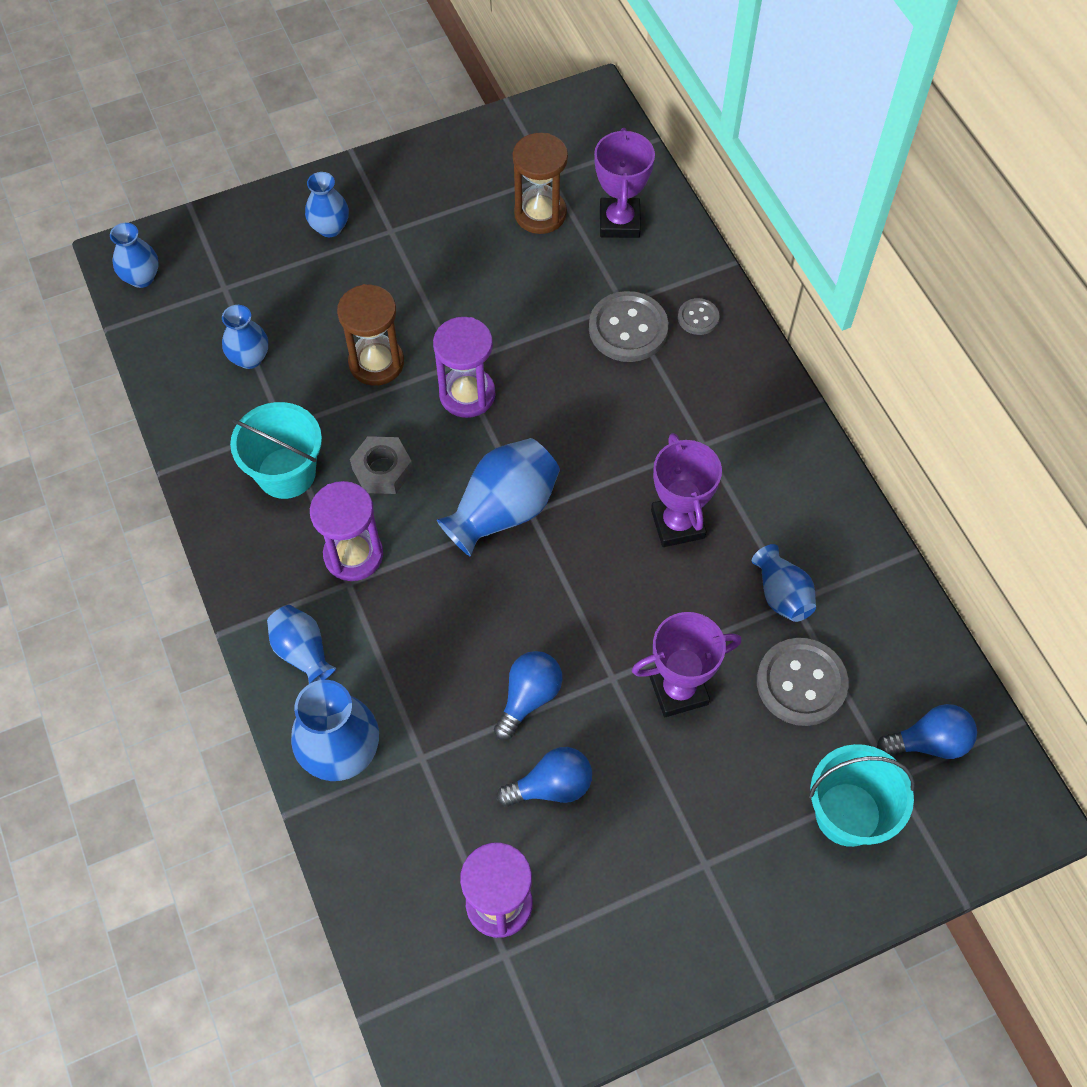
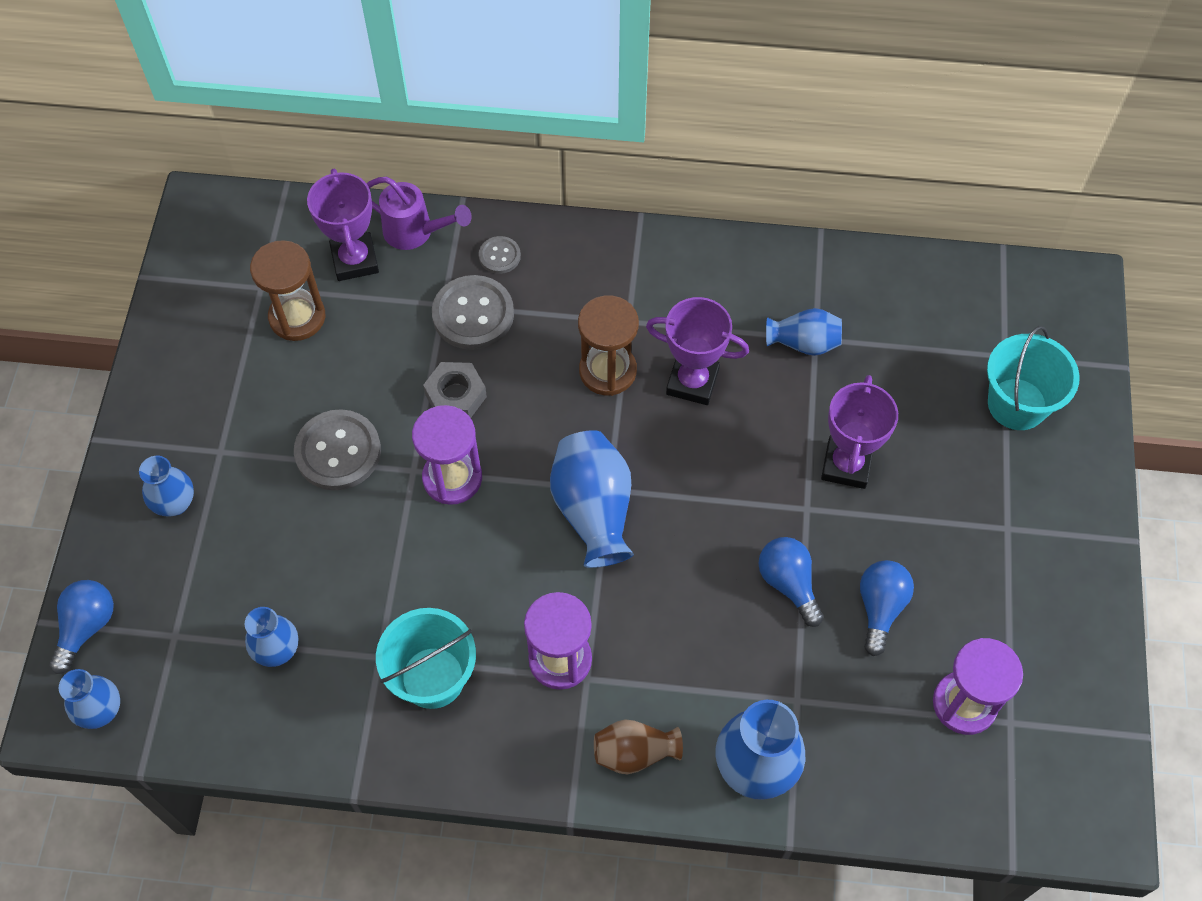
camera: 60 degrees left, 0 degrees up
(302, 652) = (634, 753): blue vase -> brown vase
(376, 363) = (363, 538): brown hourglass -> brown hourglass (607, 371)
(382, 470) = (486, 590): grey nut -> grey nut (456, 395)
(619, 222) = (355, 260): purple trophy -> purple trophy turned 45 degrees clockwise
(676, 248) = (416, 233): none -> purple watering can
(801, 683) = (889, 373): grey button -> grey button (338, 451)
(929, 742) = (987, 315): blue light bulb -> blue light bulb (87, 627)

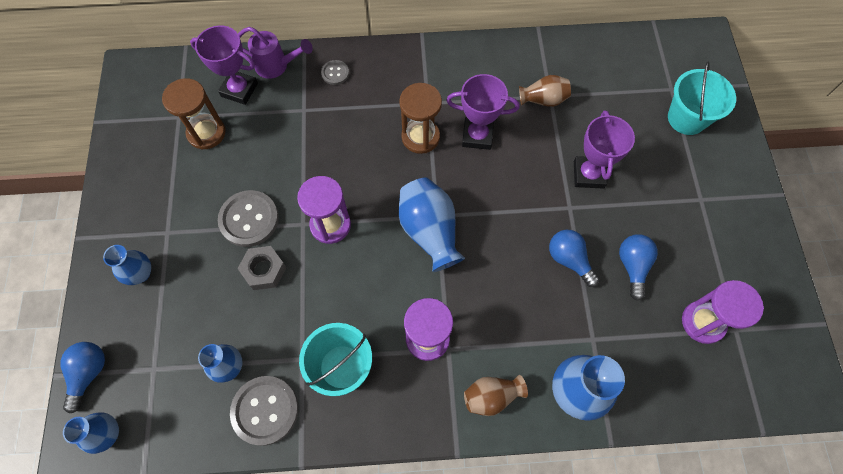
camera: 10 degrees left, 5 degrees up
(355, 260) = (239, 90): purple trophy -> purple trophy turned 45 degrees counterclockwise
(456, 395) = (323, 169): grey nut -> grey nut (264, 270)
(473, 314) = (324, 113): grey button -> grey button (265, 410)
(803, 343) = (543, 100): blue vase -> brown vase

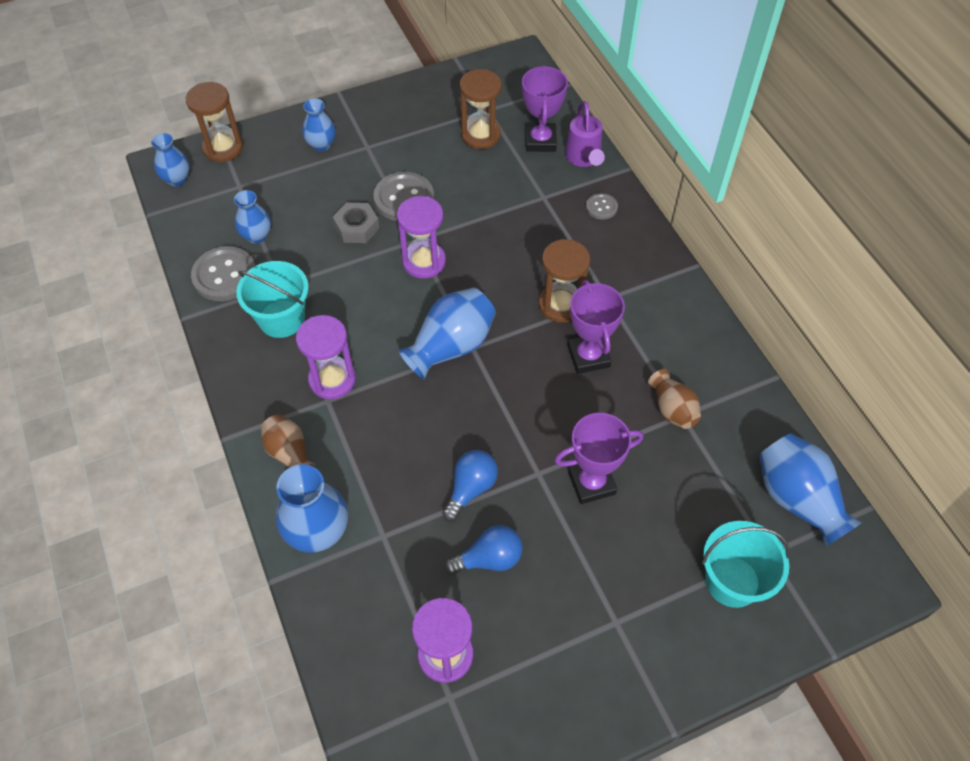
camera: 70 degrees right, 10 degrees down
(89, 373) = (223, 148): blue light bulb -> brown hourglass
(636, 57) = (797, 499): none -> blue vase

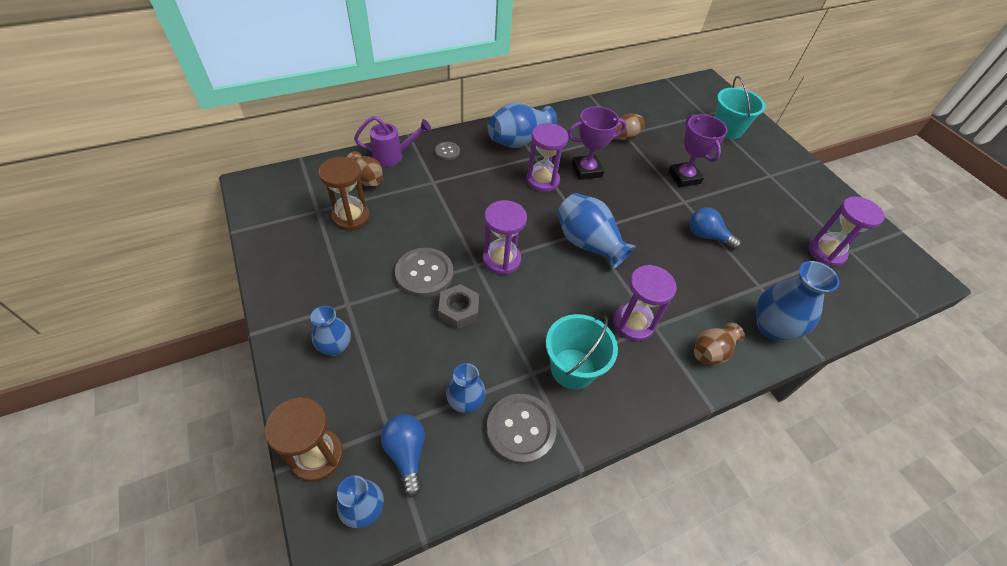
camera: 95 degrees left, 5 degrees down
(489, 559) = (754, 229): blue light bulb -> blue light bulb (406, 454)
(540, 141) = (367, 179): purple trophy -> brown vase
(560, 305) = (542, 180): brown hourglass -> purple hourglass
(797, 499) = (669, 100): blue vase -> blue vase (518, 140)

